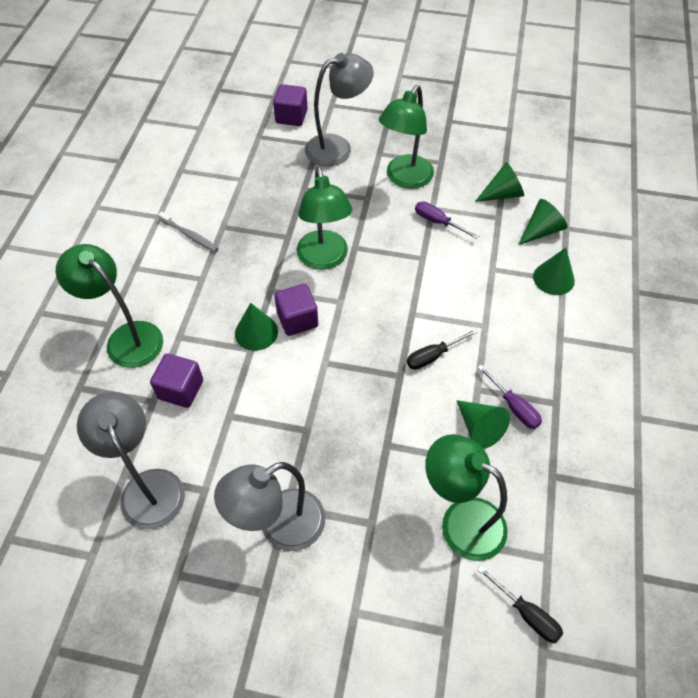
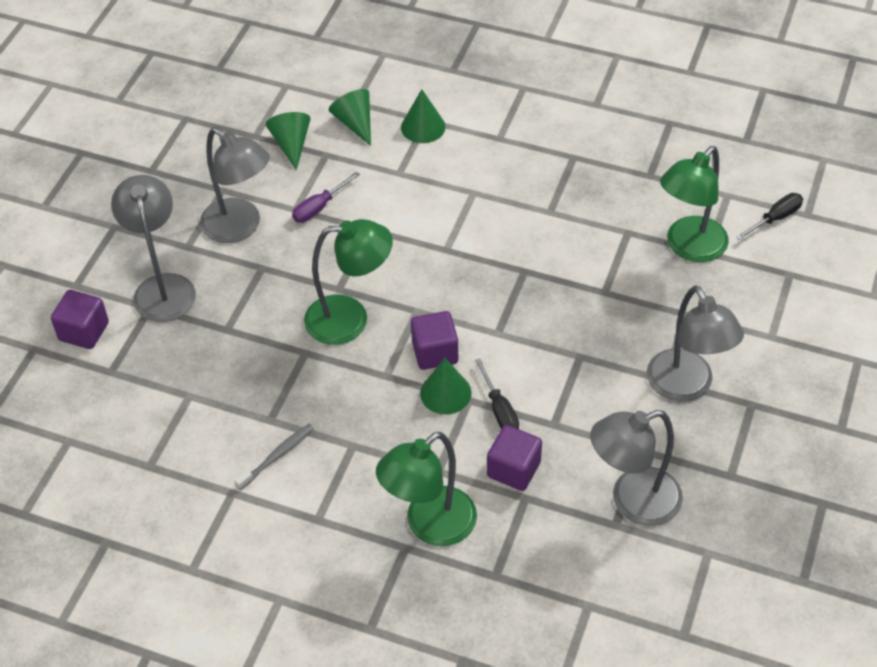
camera: 80 degrees left, 5 degrees down
(404, 179) = (240, 227): green lamp -> grey lamp
(433, 356) = (504, 240): black screwdriver -> black screwdriver (499, 410)
(479, 428) = (594, 218): green cone -> none
(514, 407) = (574, 188): purple screwdriver -> none

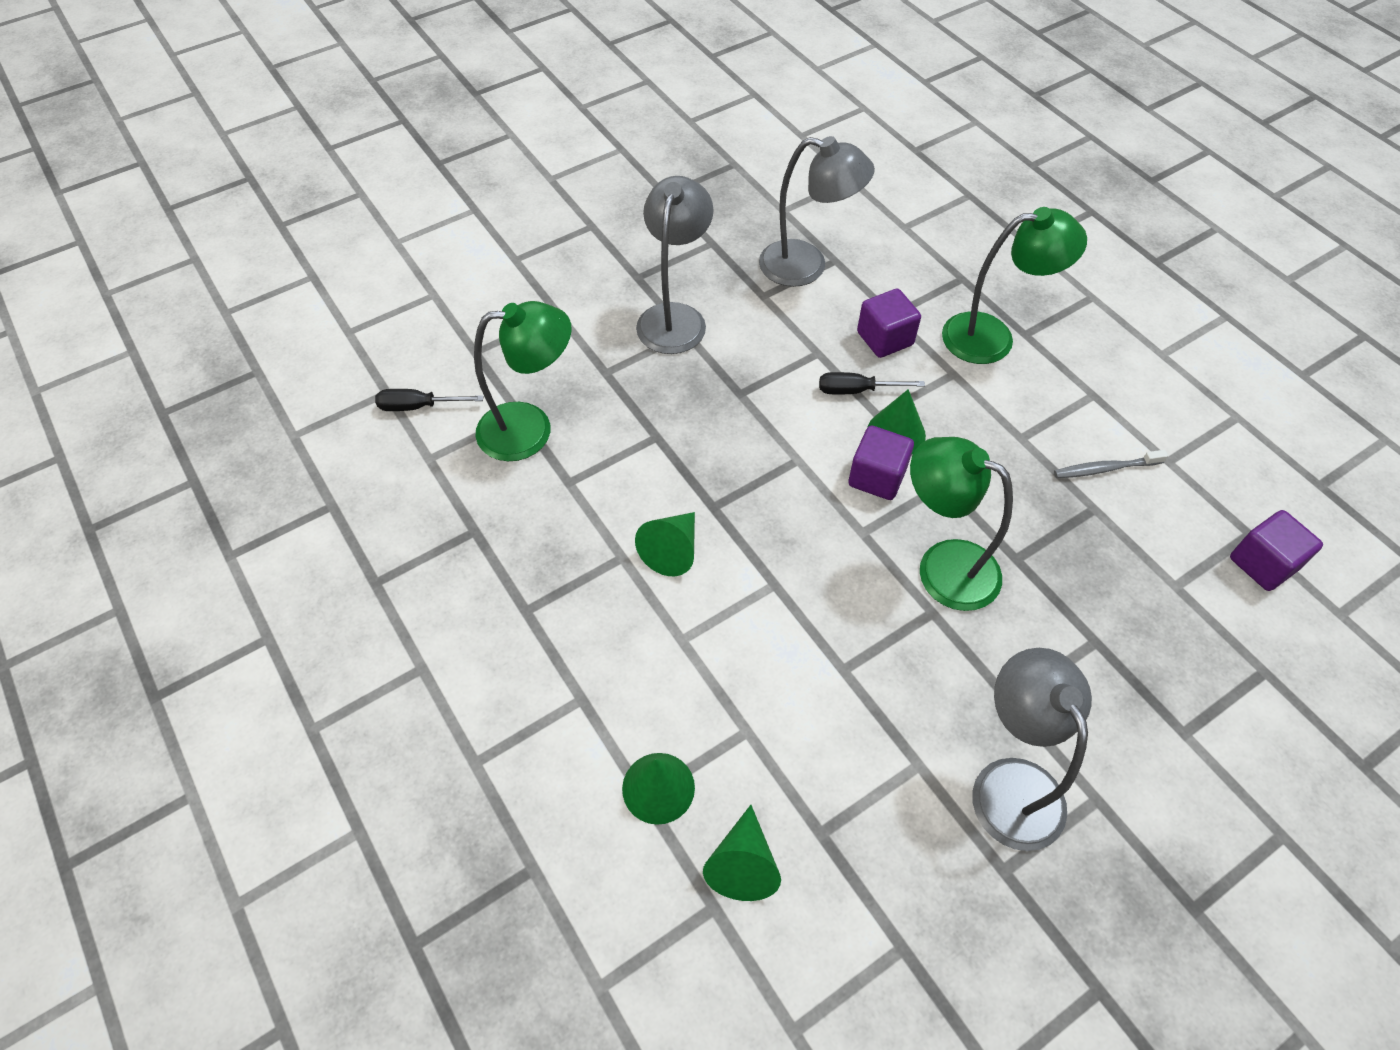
camera: 145 degrees left, 5 degrees up
(84, 331) = (1287, 750): purple cube -> purple cube (1262, 563)
(162, 287) = (1157, 753): grey lamp -> none
(291, 144) = (858, 889): green cone -> green cone (672, 550)
(319, 207) = (885, 745): purple screwdriver -> none
(499, 410) = (856, 390): black screwdriver -> black screwdriver turned 105 degrees counterclockwise

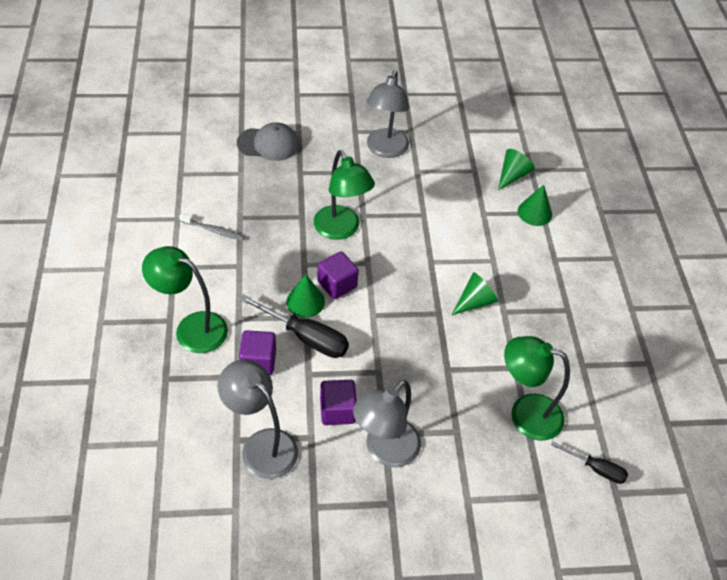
camera: 155 degrees left, 5 degrees down
(856, 390) = (306, 337): black screwdriver -> black screwdriver, size x1.69
(1200, 671) = (268, 144): none -> grey cap
(1262, 563) = (191, 162): purple cube -> purple cube (337, 411)

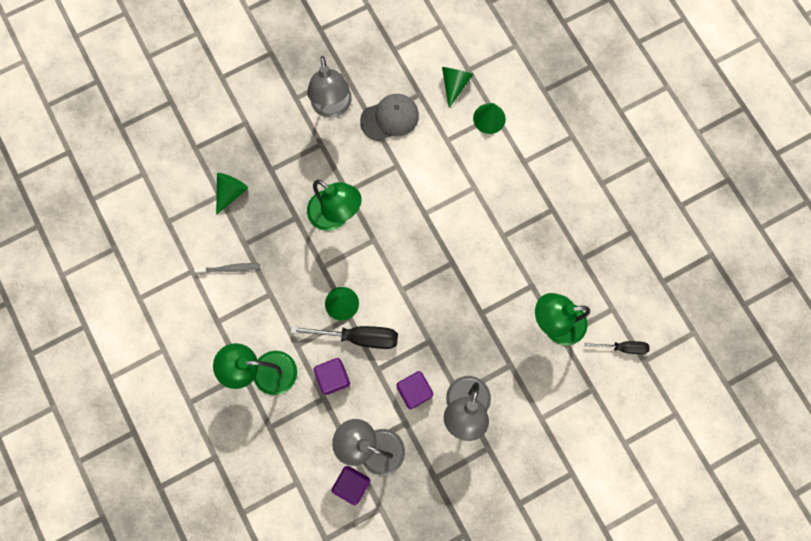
camera: 20 degrees left, 25 degrees up
(268, 144) = (226, 150): grey cap -> grey cap (390, 118)
(337, 284) = (359, 274): purple cube -> purple cube (352, 484)
(475, 301) = (476, 237): green cone -> green cone (231, 192)

